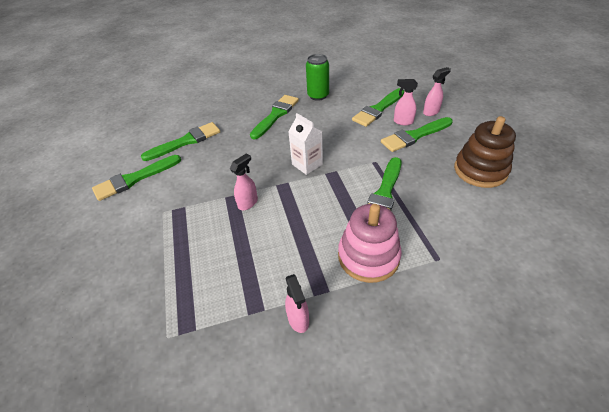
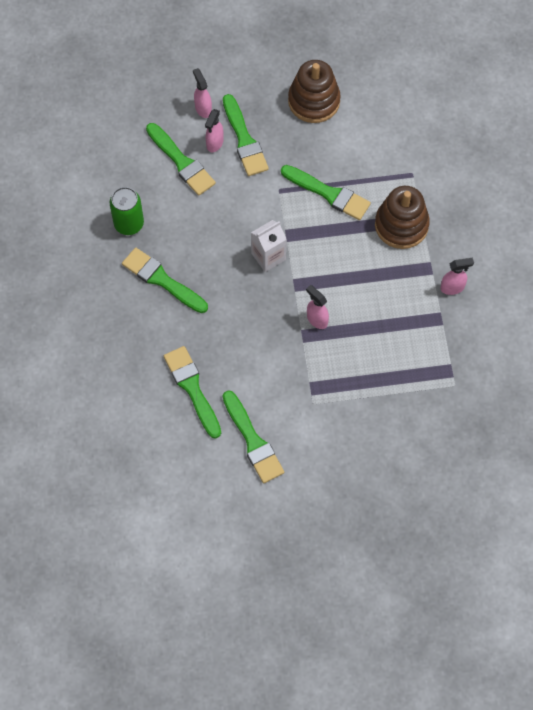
camera: 85 degrees left, 20 degrees up
(368, 256) = (401, 225): pink stacking toy -> brown stacking toy

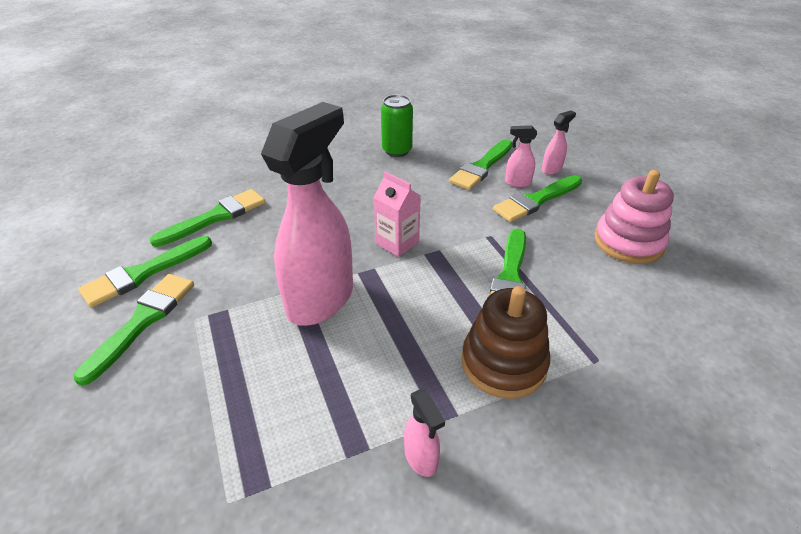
camera: 75 degrees right, 25 degrees down
(162, 280) = (342, 178): green brush -> green brush (142, 321)
(268, 256) = (397, 243): white carton -> pink carton
(314, 101) = (628, 242): brown stacking toy -> pink stacking toy
(316, 319) = (321, 299): pink spray bottle -> pink spray bottle, size x2.43

